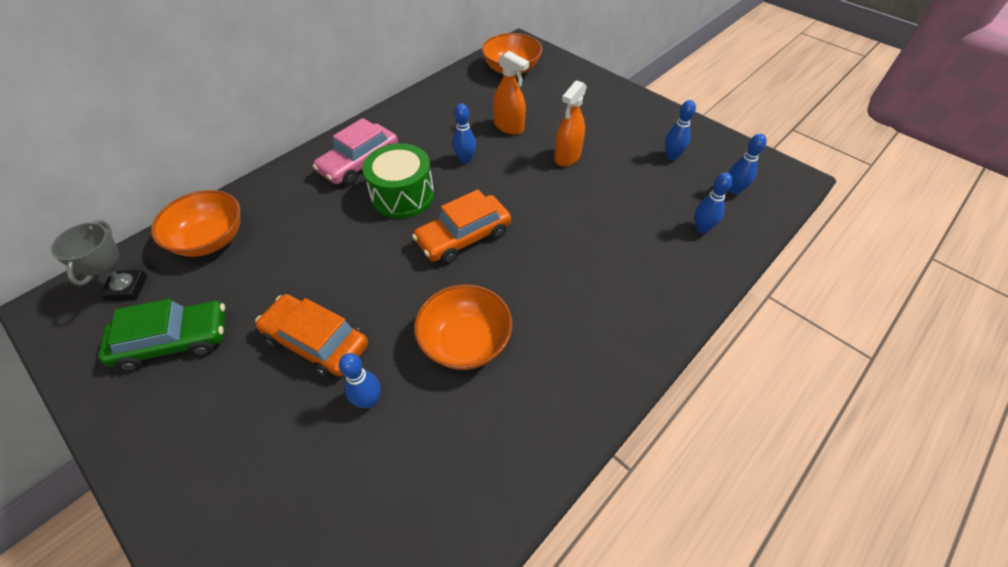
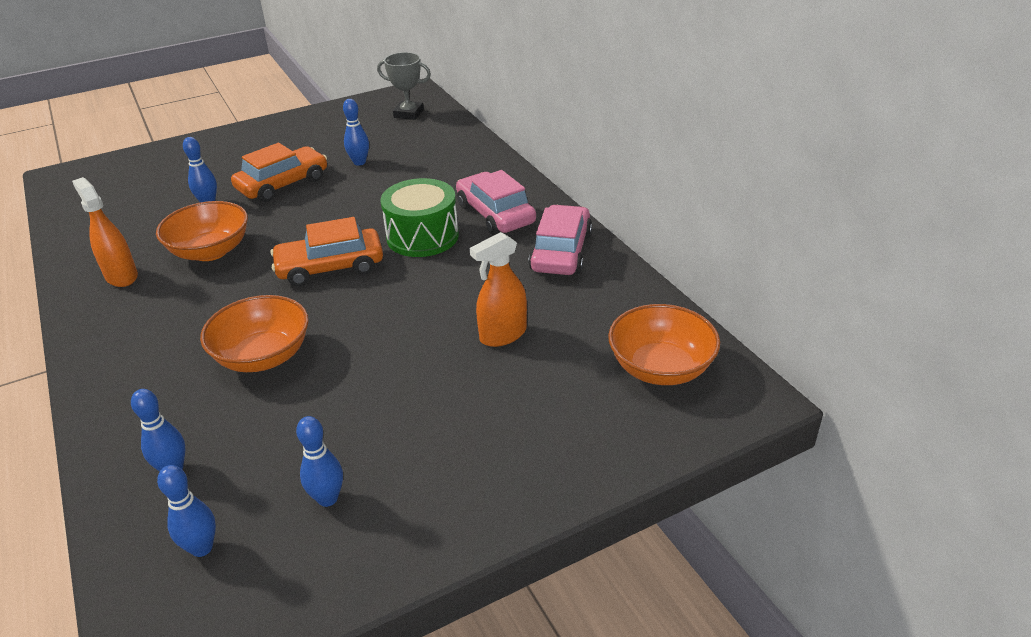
camera: 110 degrees right, 15 degrees down
(174, 341) = (340, 132): green car -> none
(210, 239) = (436, 141): orange bowl -> orange bowl (263, 356)
(407, 121) = (561, 252): none -> pink car
(464, 237) = (330, 267): orange car -> orange car turned 90 degrees counterclockwise
(465, 160) = (455, 286): blue bowling pin -> blue bowling pin (359, 162)
(567, 157) = (403, 376): orange spray bottle -> orange spray bottle (121, 276)

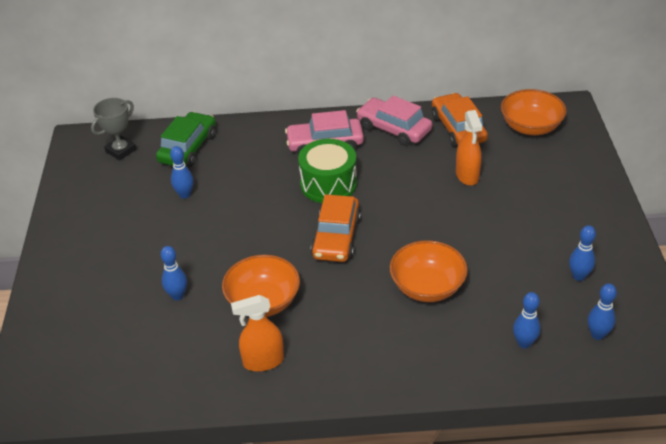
camera: 65 degrees left, 5 degrees up
(283, 184) = (183, 245): orange car -> orange car (458, 128)
(434, 142) = (188, 148): none -> green car

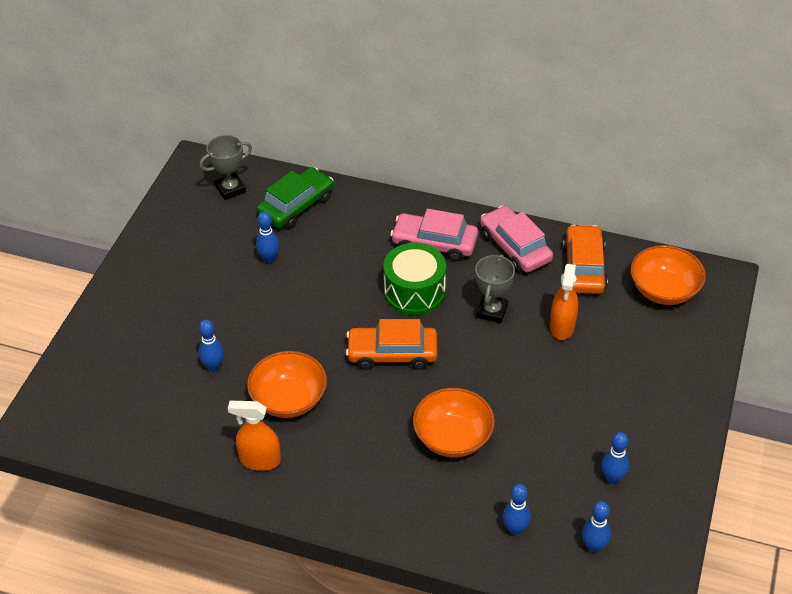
camera: 20 degrees right, 5 degrees up
(336, 237) = (392, 354): orange car -> orange car turned 60 degrees clockwise
(403, 180) = (492, 311): none -> grey trophy

